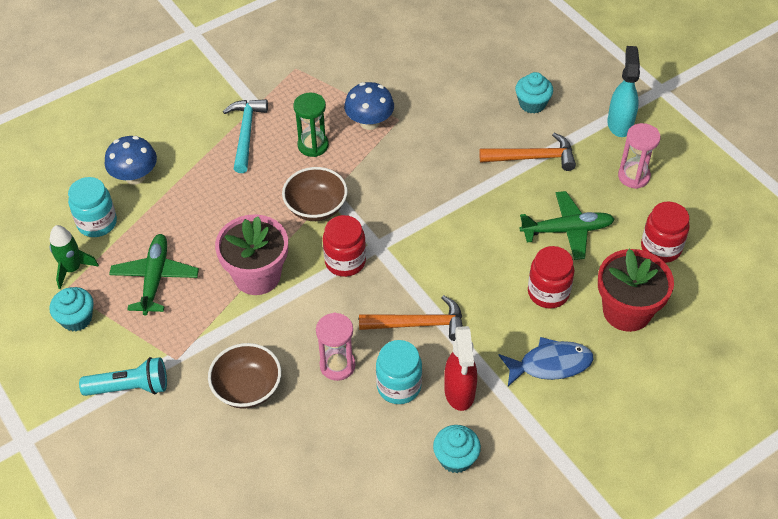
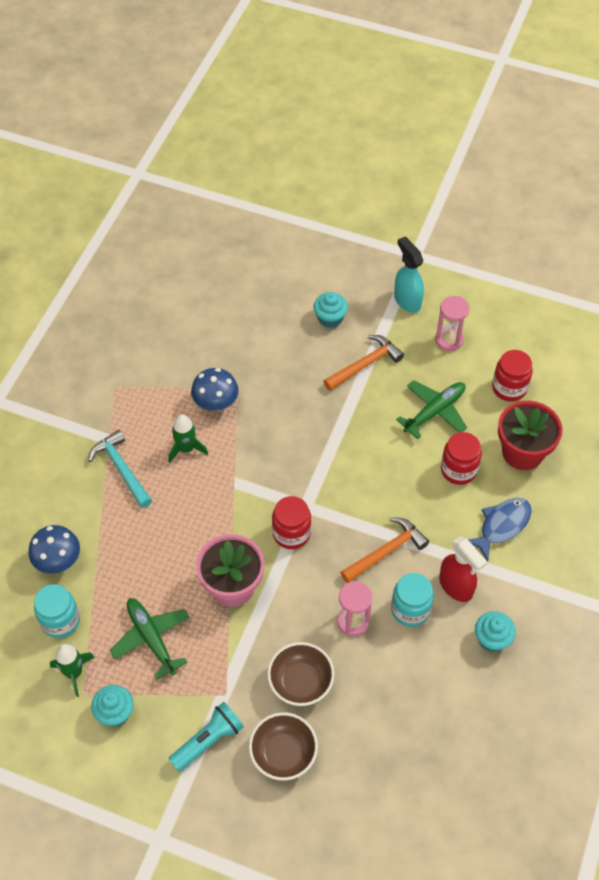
camera: 35 degrees left, 5 degrees up
(313, 145) = (186, 449): green hourglass -> green rocket
(316, 207) = (232, 501): brown bowl -> brown bowl (283, 754)

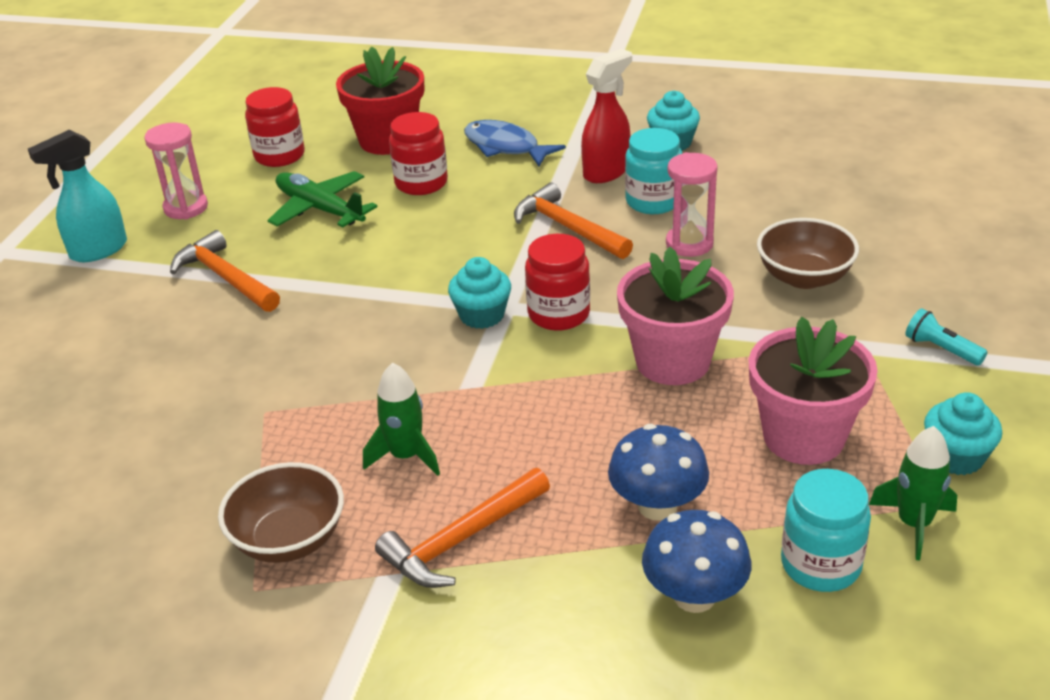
camera: 95 degrees left, 20 degrees down
(121, 469) = (461, 540): turquoise hammer -> orange hammer
(151, 639) = (803, 437): green plane -> pink flower pot
(208, 740) = (941, 349): turquoise flashlight -> turquoise flashlight, size x0.63
(216, 403) = (300, 433): blue mushroom -> blue mushroom (657, 506)
(283, 754) = (918, 279): brown bowl -> brown bowl (289, 539)
(330, 318) = (119, 323): turquoise cupcake -> turquoise cupcake (482, 315)

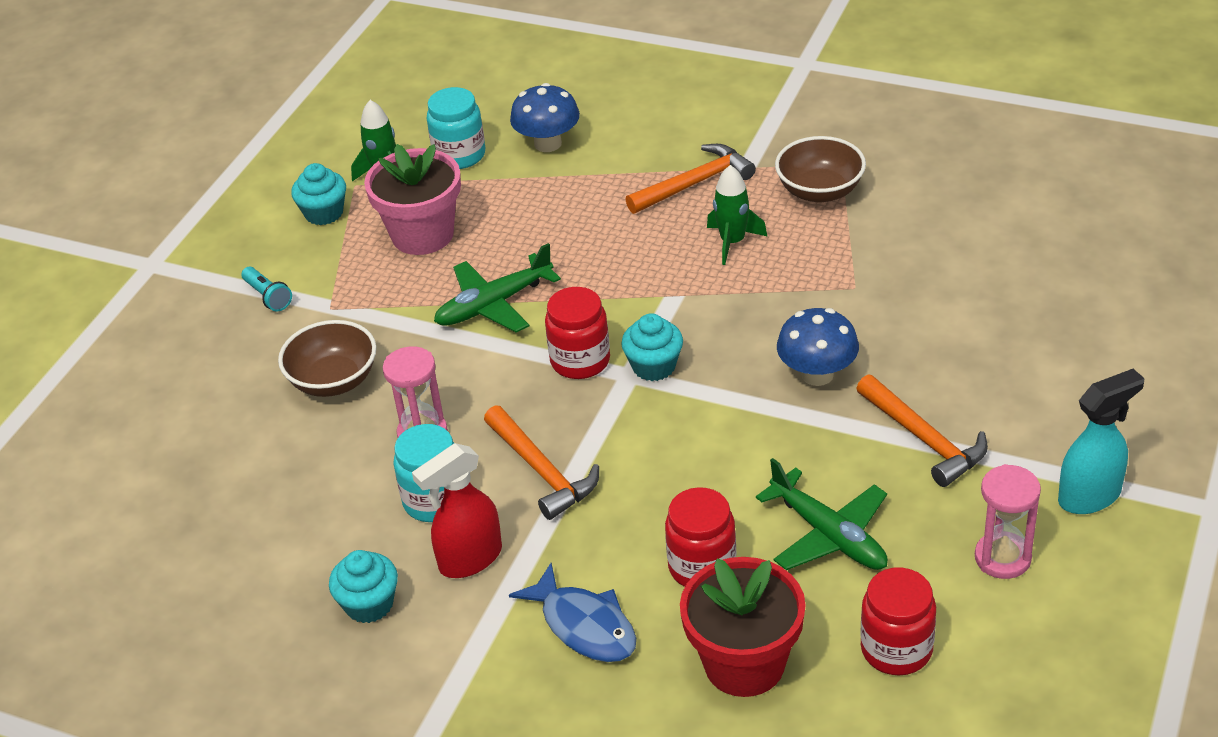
camera: 170 degrees left, 5 degrees up
(657, 506) = (551, 195): blue mushroom -> blue mushroom (817, 374)
(672, 361) = (494, 304): pink flower pot -> green plane

